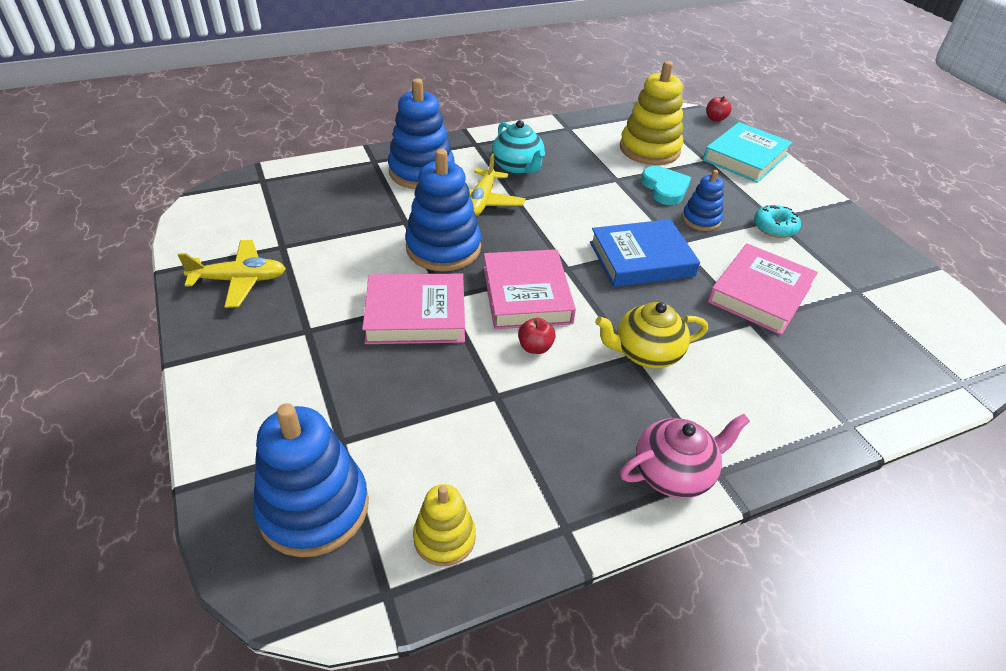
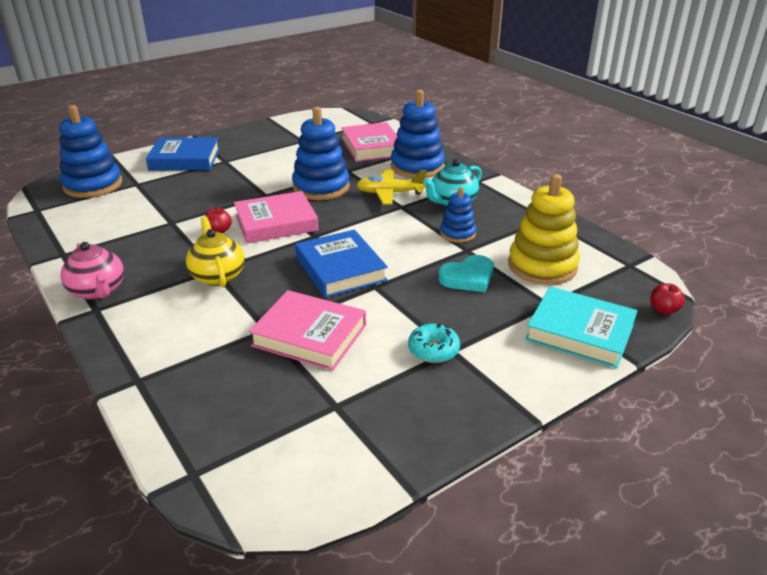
camera: 80 degrees right, 10 degrees down
(240, 280) = (265, 137): yellow plane -> none
(271, 377) = (185, 159): none -> blue book
(416, 315) = (245, 188): pink book -> pink book (371, 147)
(444, 537) = (66, 220): yellow stacking toy -> none
(701, 220) = (422, 300): blue stacking toy -> blue stacking toy (457, 233)

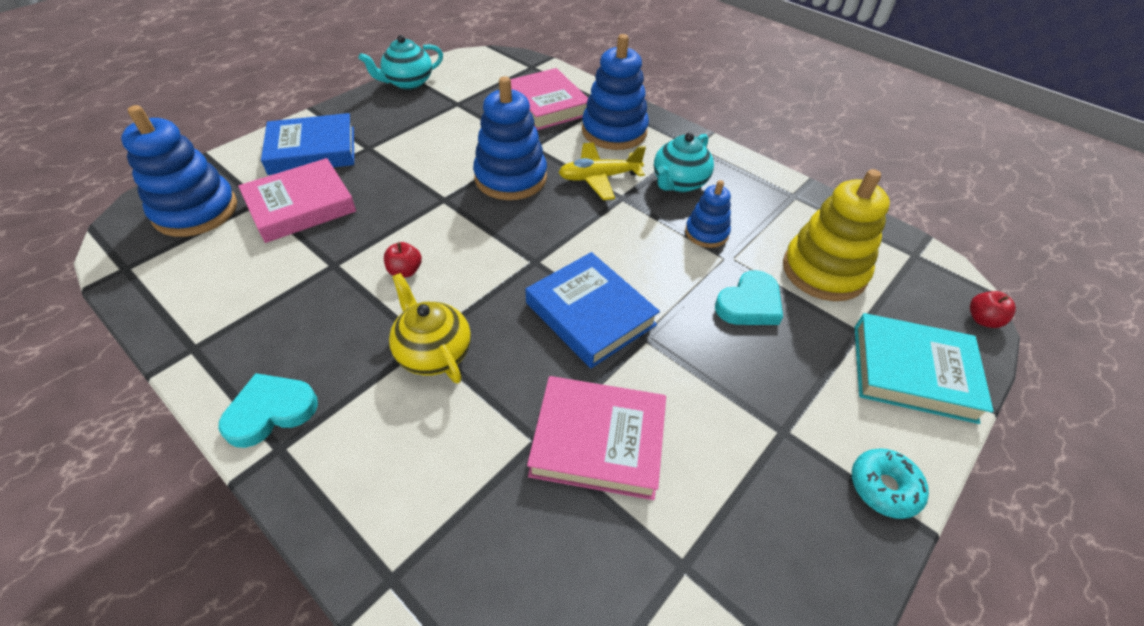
camera: 15 degrees left, 15 degrees up
(98, 291) = (270, 411): pink teapot -> turquoise heart
(271, 126) = (408, 83): none -> turquoise teapot
(276, 222) = (476, 245): pink book -> pink book (300, 206)
(433, 350) = (762, 436): turquoise donut -> turquoise donut (884, 487)

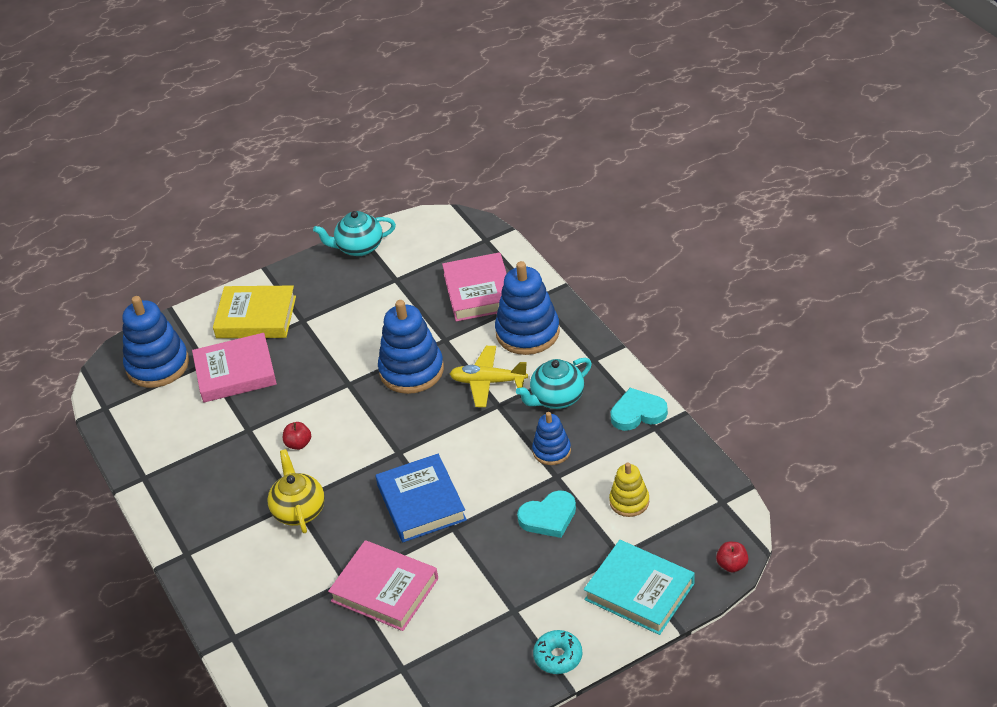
camera: 25 degrees right, 5 degrees down
(270, 411) = (185, 529): turquoise heart -> turquoise heart (638, 413)
(312, 150) = (256, 317): blue book -> yellow book
(823, 271) = (629, 501): yellow stacking toy -> yellow stacking toy, size x0.56

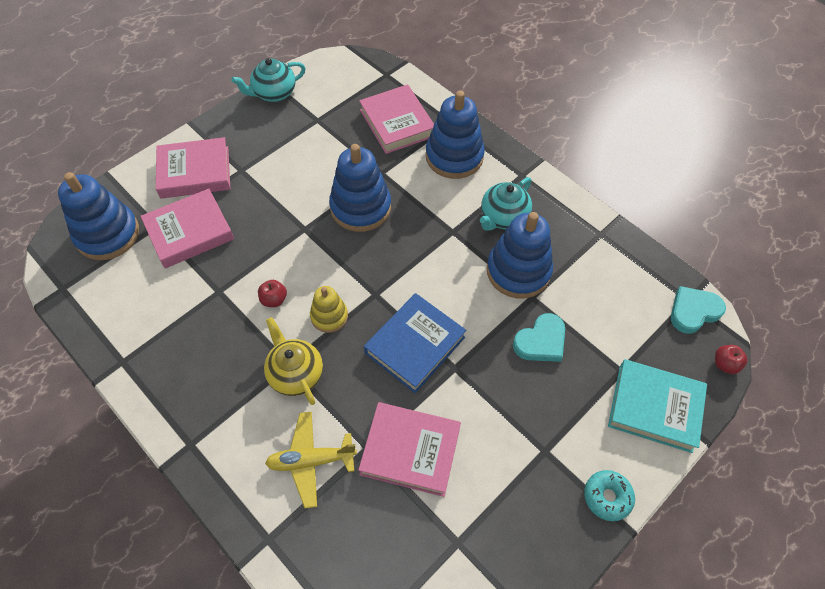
camera: 20 degrees left, 15 degrees up
(256, 317) = (195, 172): yellow book -> pink book
(421, 502) = (415, 345): blue book -> blue book turned 75 degrees clockwise
(488, 382) = (435, 209): yellow plane -> yellow plane (311, 461)
(551, 451) = (518, 271): blue stacking toy -> blue stacking toy, size x1.79
(629, 501) = (608, 313): yellow stacking toy -> yellow stacking toy (329, 316)
(638, 413) = (580, 222): turquoise heart -> turquoise heart (693, 311)

